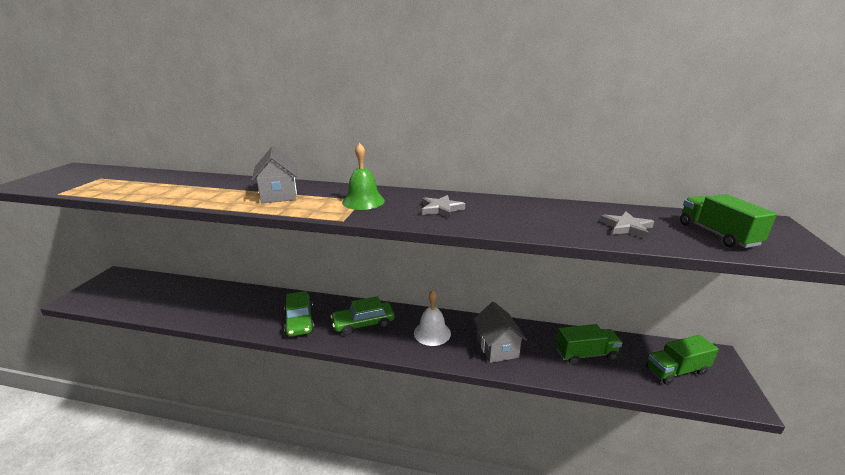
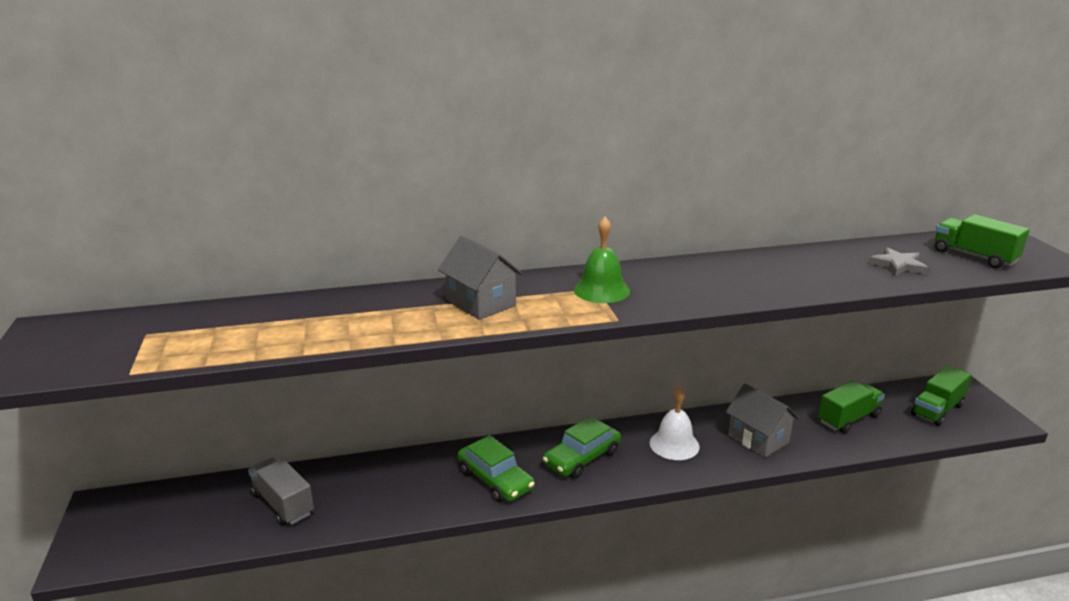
camera: 25 degrees left, 0 degrees up
(183, 299) = (283, 503): none -> grey truck
(441, 209) = (702, 282): grey star -> none

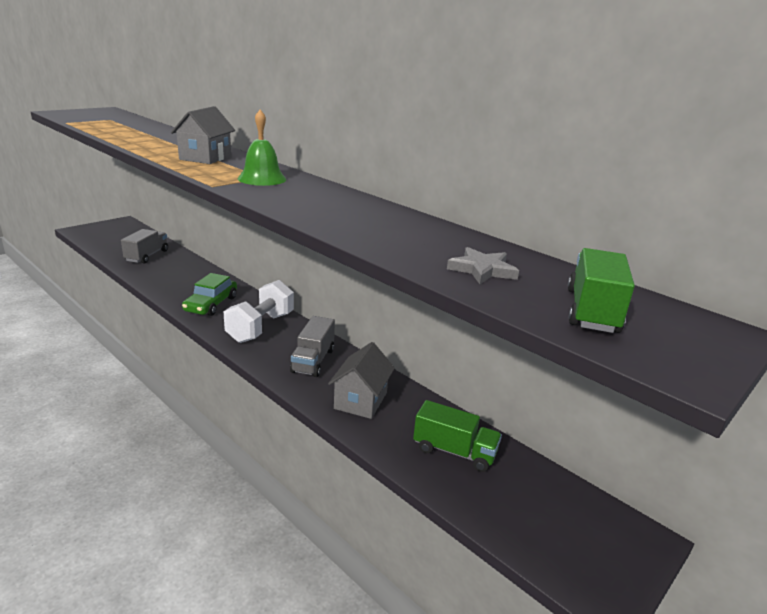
camera: 55 degrees right, 0 degrees up
(582, 458) = (261, 327): green car -> white dumbbell
(674, 444) = (313, 361): white bell -> grey truck
(937, 410) = (553, 522): green truck -> none

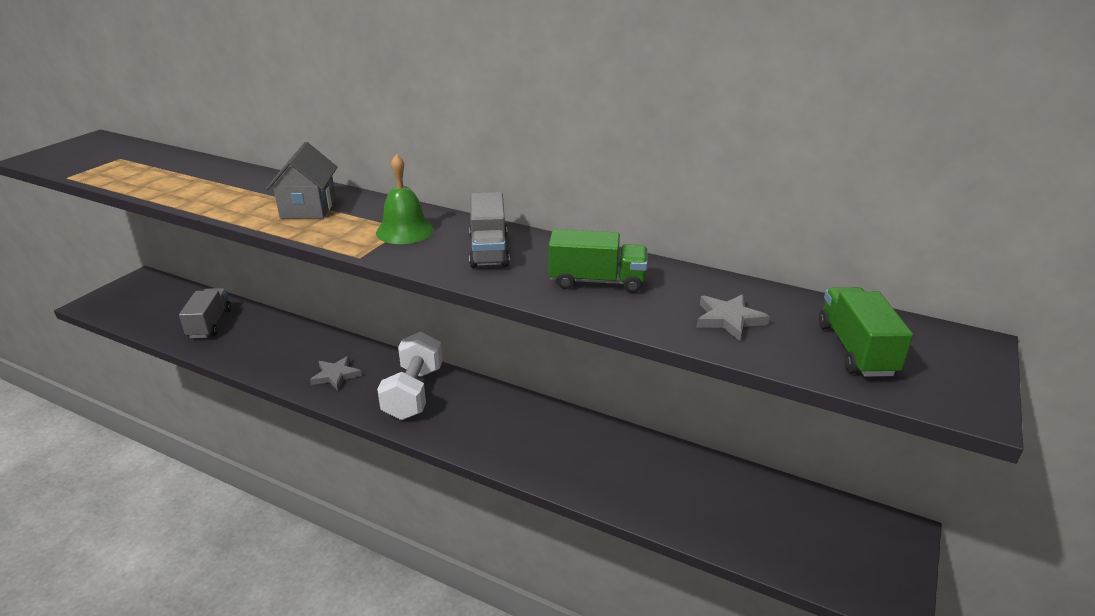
camera: 15 degrees left, 5 degrees up
(211, 304) = (336, 375): green car -> grey star
(313, 361) = (497, 421): grey truck -> grey truck (489, 250)
(360, 400) = (574, 457): grey house -> none
(454, 451) = (696, 490): green truck -> green truck (597, 281)

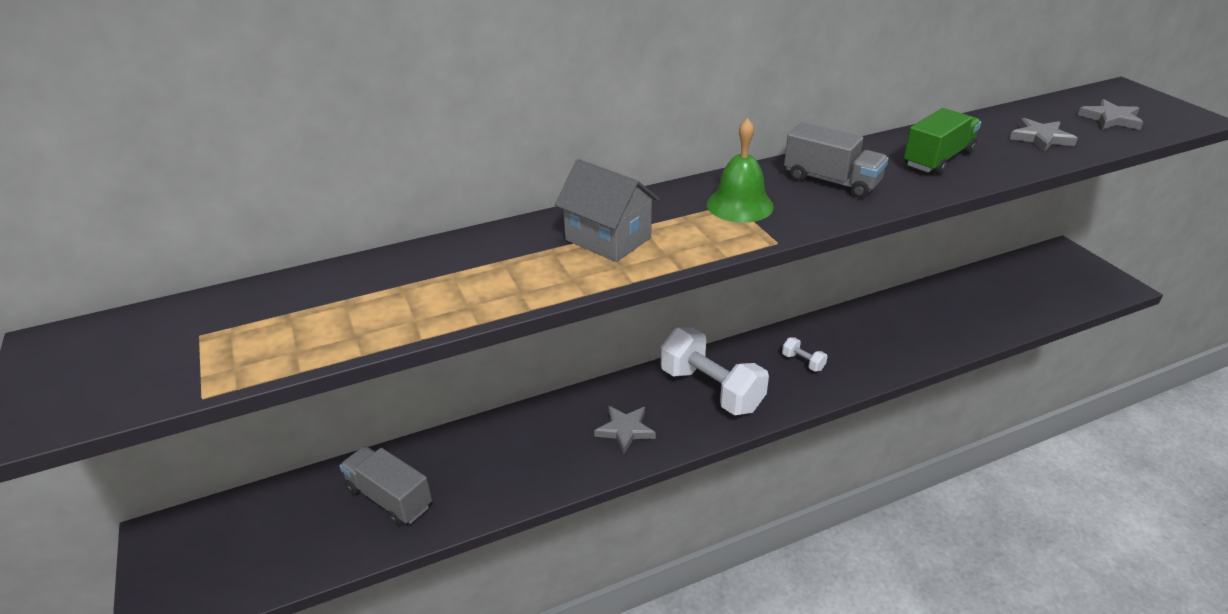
camera: 50 degrees left, 5 degrees up
(493, 422) = (803, 362): none -> white dumbbell
(855, 349) = (1110, 119): green truck -> grey star

